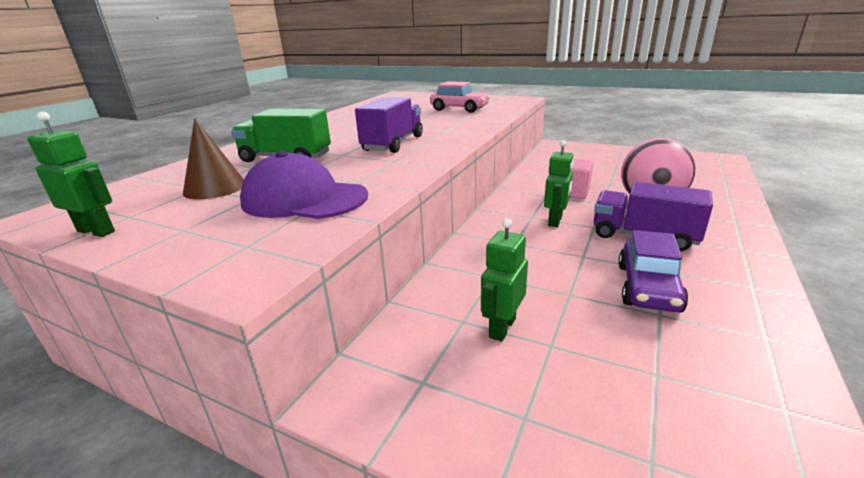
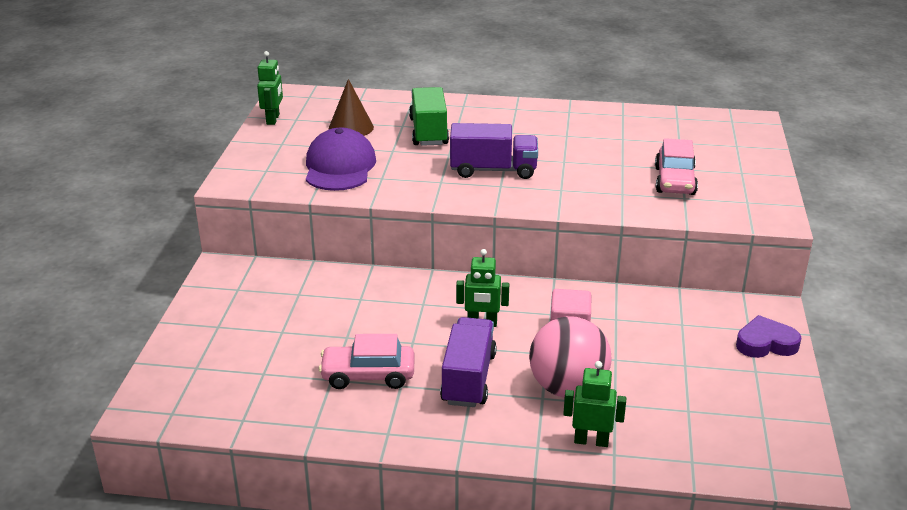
camera: 70 degrees right, 5 degrees up
(502, 328) = (295, 310): green robot -> green robot (591, 441)
(591, 150) = (765, 343): none -> purple heart
(647, 288) = (368, 375): purple car -> pink car

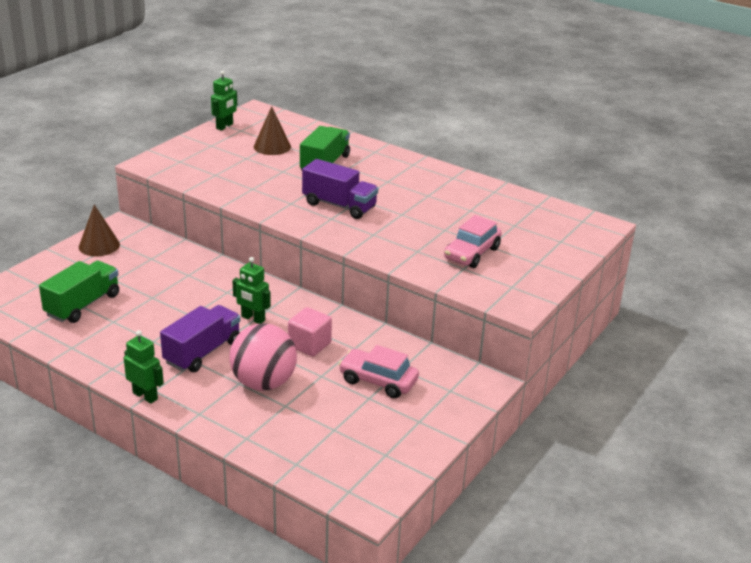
camera: 25 degrees right, 0 degrees up
(221, 298) = (99, 245): none -> brown cone
(275, 373) = (83, 305): none -> green truck
(339, 167) = (232, 172): purple cap -> none
(368, 375) = (139, 327): pink car -> pink car (378, 381)
(591, 441) = (240, 423): green robot -> green robot (145, 396)
(765, 343) = (451, 405): purple heart -> none

